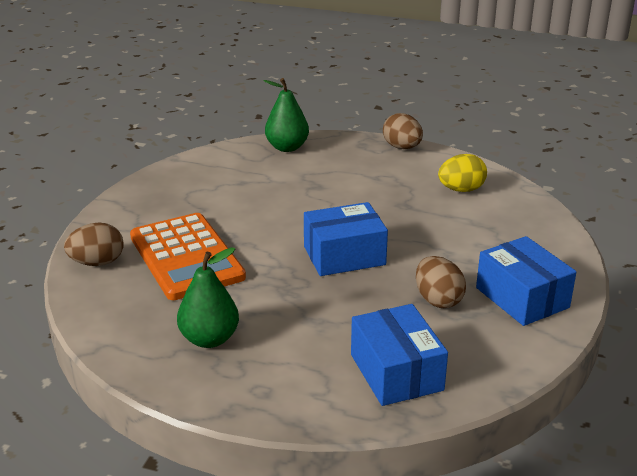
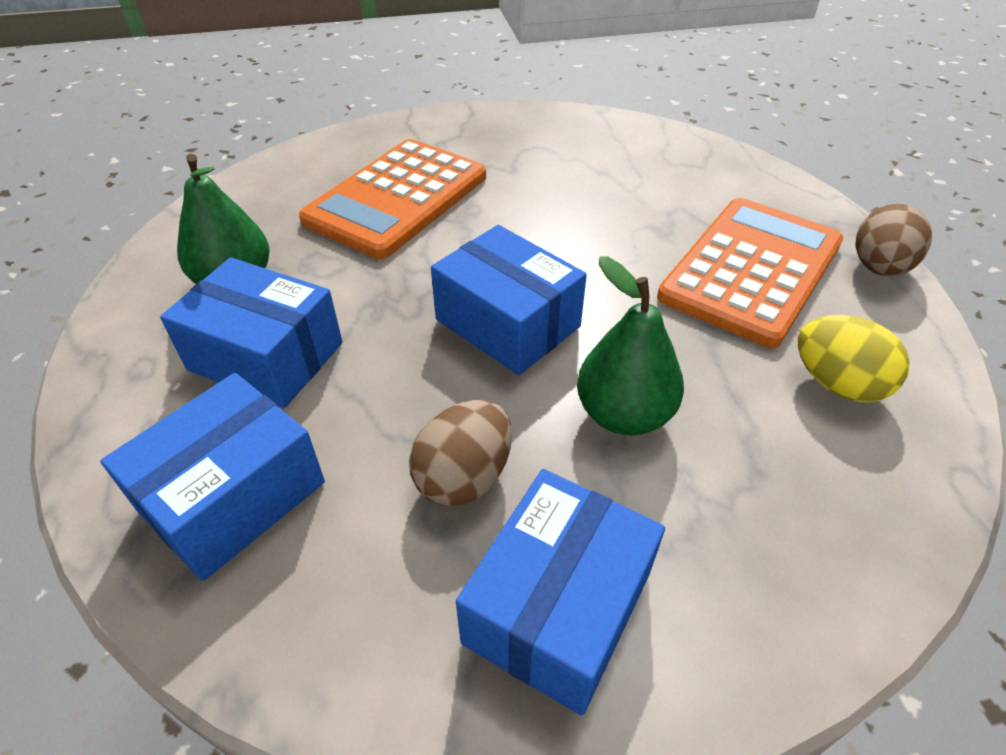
camera: 60 degrees right, 15 degrees up
(97, 262) = (342, 150): brown egg -> none
(287, 147) = (730, 170): green pear -> green pear (623, 414)
(296, 341) = (266, 356): none -> blue box
(372, 177) = (751, 270): none -> orange calculator

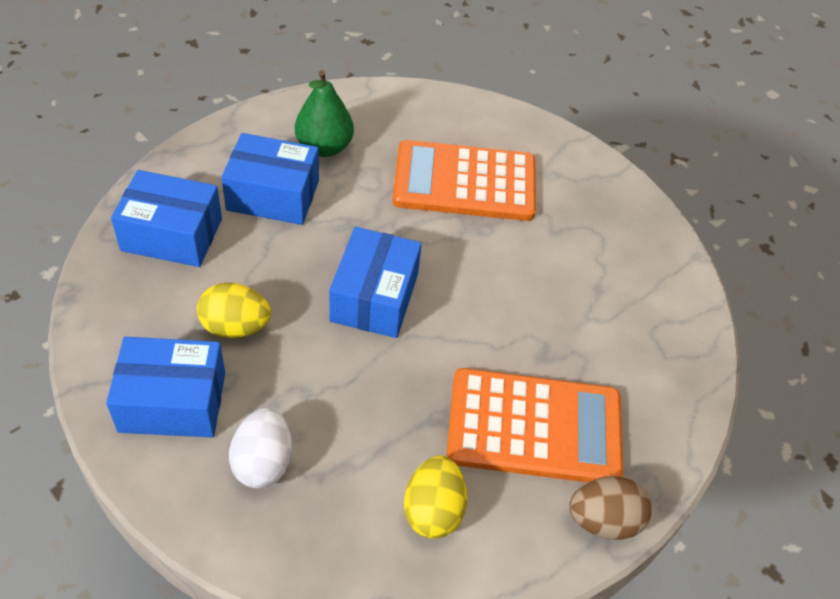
camera: 55 degrees right, 5 degrees up
(266, 356) = (273, 195): blue box -> blue box turned 75 degrees counterclockwise
(464, 477) = (235, 327): brown egg -> yellow egg
(623, 414) = (328, 389): green pear -> none
(714, 526) = (263, 462): none -> white egg

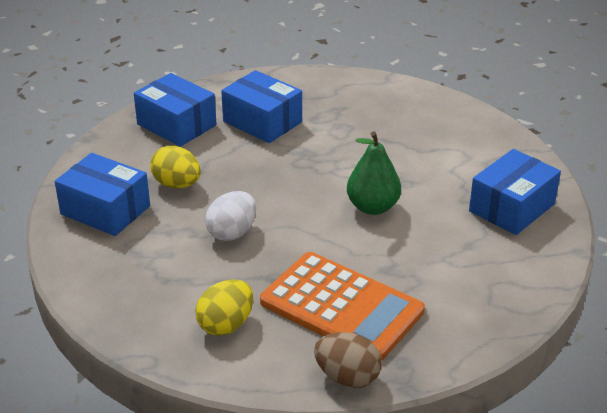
camera: 35 degrees right, 15 degrees down
(263, 462) = (135, 259): white egg -> white egg (232, 233)
(324, 147) = (322, 104): green pear -> green pear (373, 207)
(374, 297) = (286, 197): blue box -> blue box (512, 207)
(465, 182) = (414, 151): orange calculator -> none

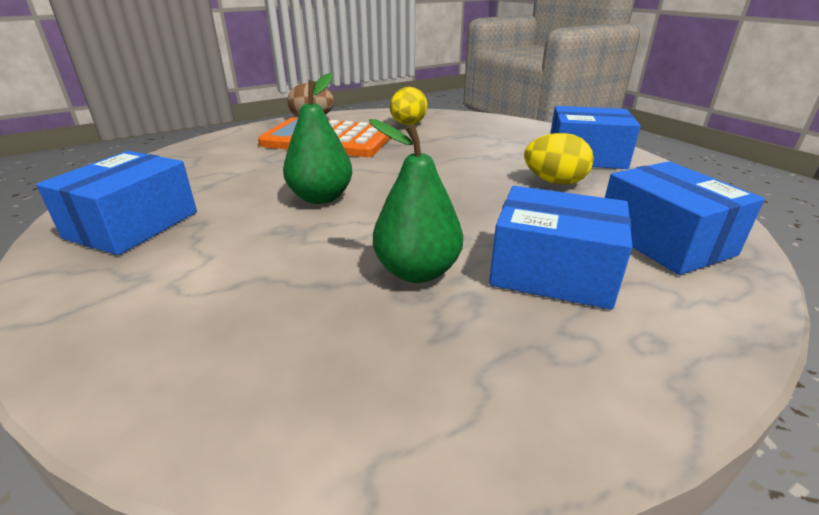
camera: 160 degrees right, 5 degrees down
(176, 125) = (664, 240): blue box -> blue box turned 45 degrees clockwise
(232, 233) = (454, 160): white egg -> none
(334, 136) = (417, 271): none -> green pear

